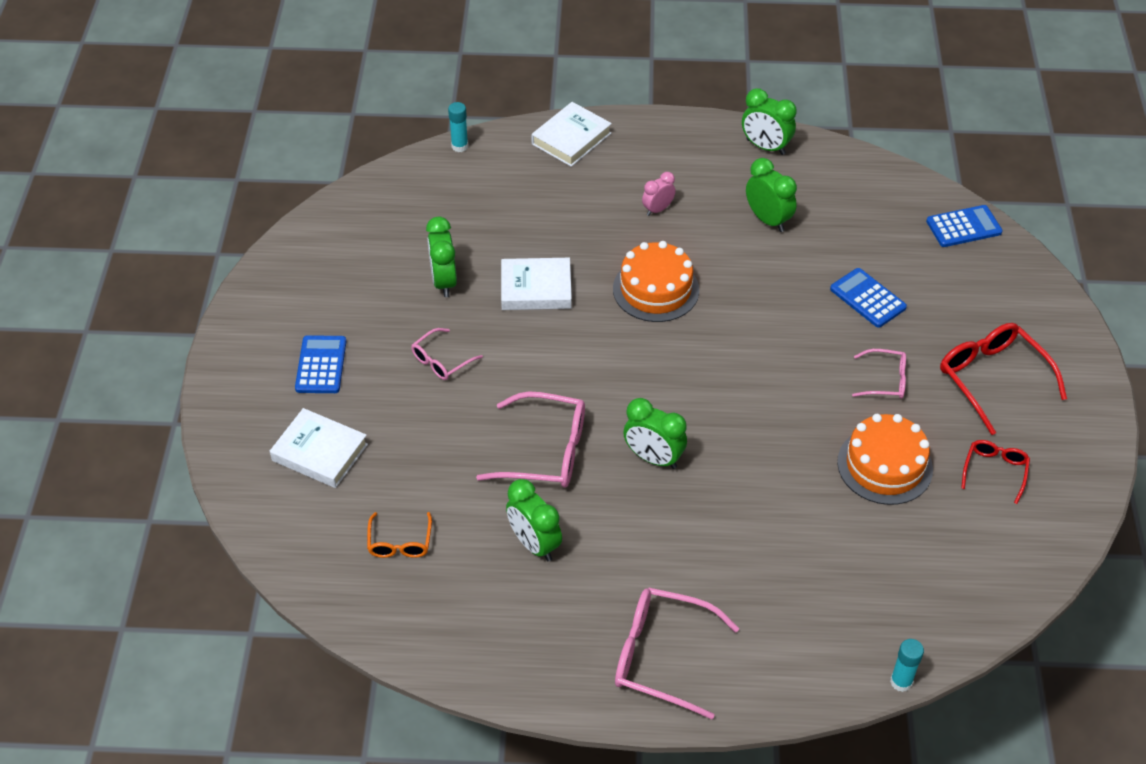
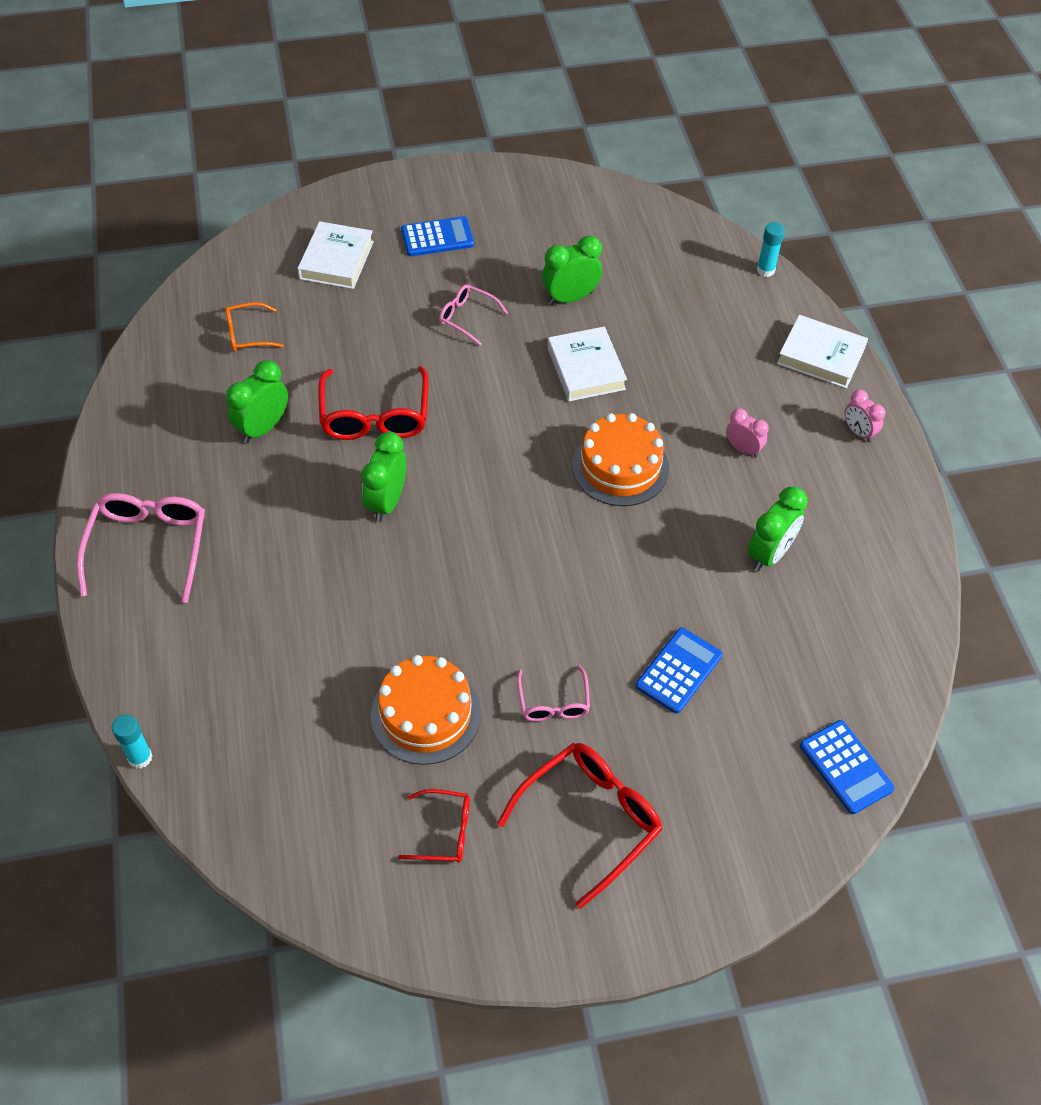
camera: 75 degrees right, 5 degrees up
(546, 451) = (375, 416): pink glasses -> red glasses
(659, 139) = (858, 432): none -> pink clock
(765, 147) = (893, 535): green clock -> none

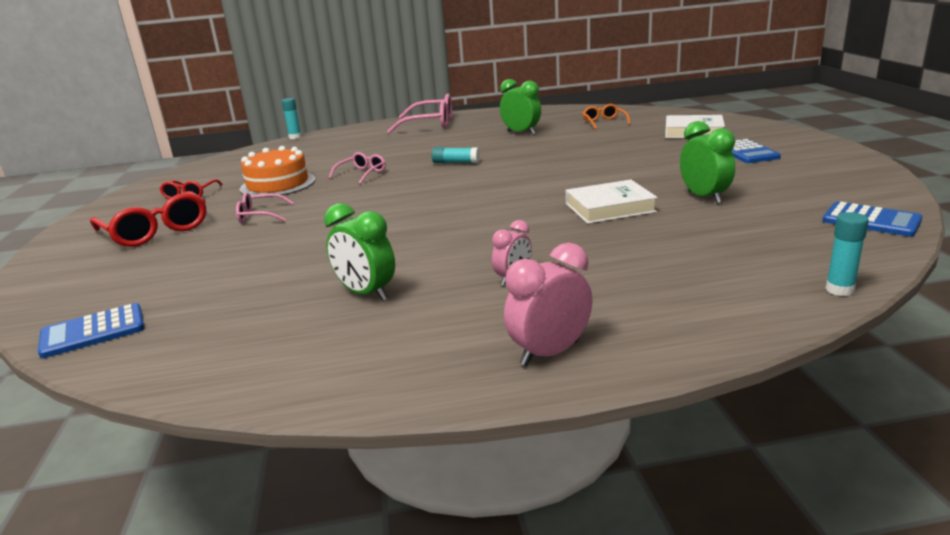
camera: 95 degrees right, 30 degrees down
(375, 416) = (536, 153): red glasses -> none
(387, 502) = (456, 162): green clock -> turquoise glue stick
(467, 317) = (654, 167): pink glasses -> pink glasses (362, 174)
(620, 467) = (488, 226): orange cake -> none
(679, 671) = (257, 255): blue calculator -> blue calculator (871, 220)
(820, 356) = (688, 327): white book -> none
(858, 432) = (549, 353): pink clock -> pink clock, size x1.57

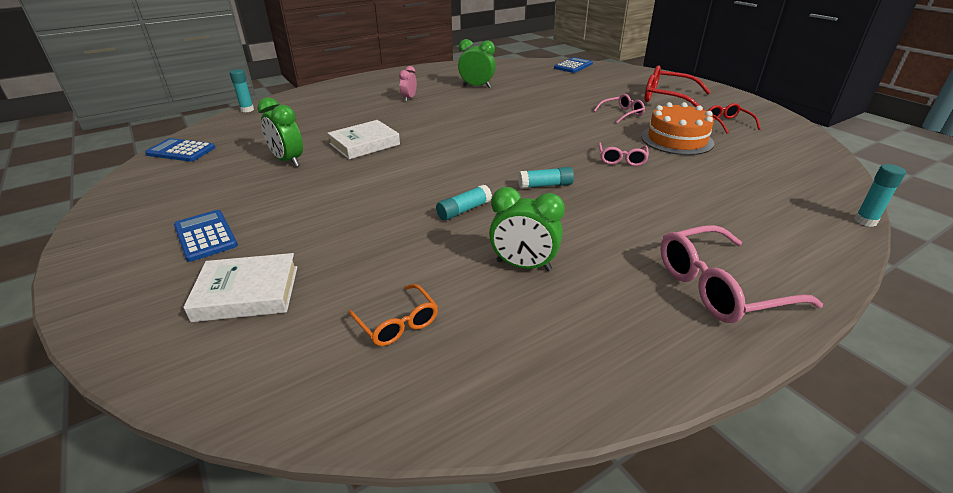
camera: 155 degrees right, 10 degrees up
(536, 154) = (464, 210): none -> turquoise glue stick
(549, 353) = (380, 79): pink clock -> none

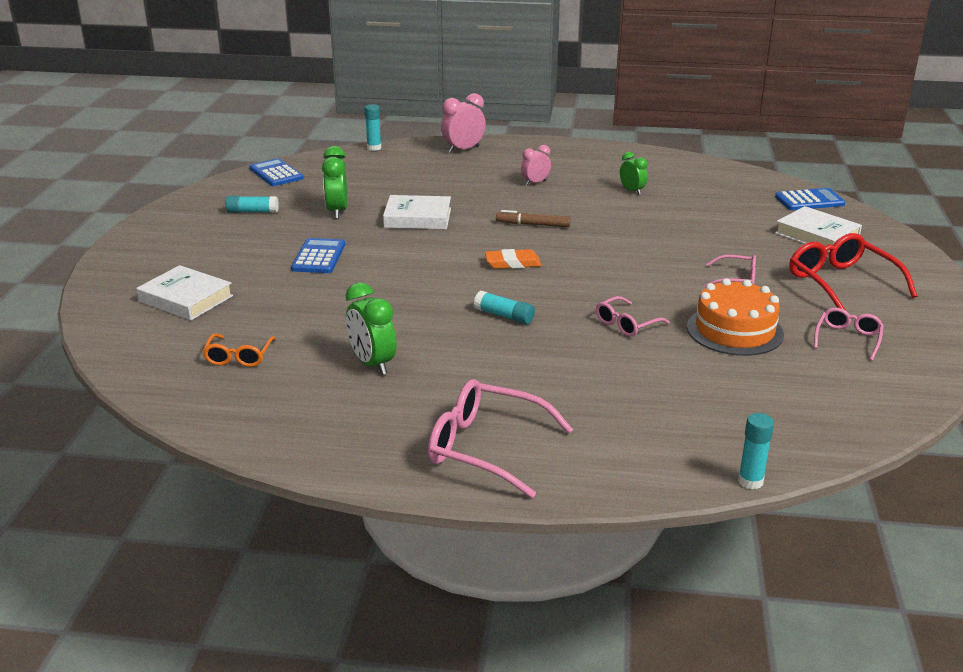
camera: 40 degrees right, 5 degrees down
(205, 236) = (209, 250): blue calculator -> blue calculator (318, 257)
(323, 93) = (463, 150): none -> pink clock
(454, 122) = (533, 225): none -> brown marker
(464, 210) = (401, 307): turquoise glue stick -> turquoise glue stick (252, 212)
(476, 86) = (632, 191): green clock -> green clock, size x0.64
(485, 149) = (512, 263): none -> orange eraser
(610, 80) = (817, 235): none -> white book
(727, 123) = (847, 339): red glasses -> pink glasses

